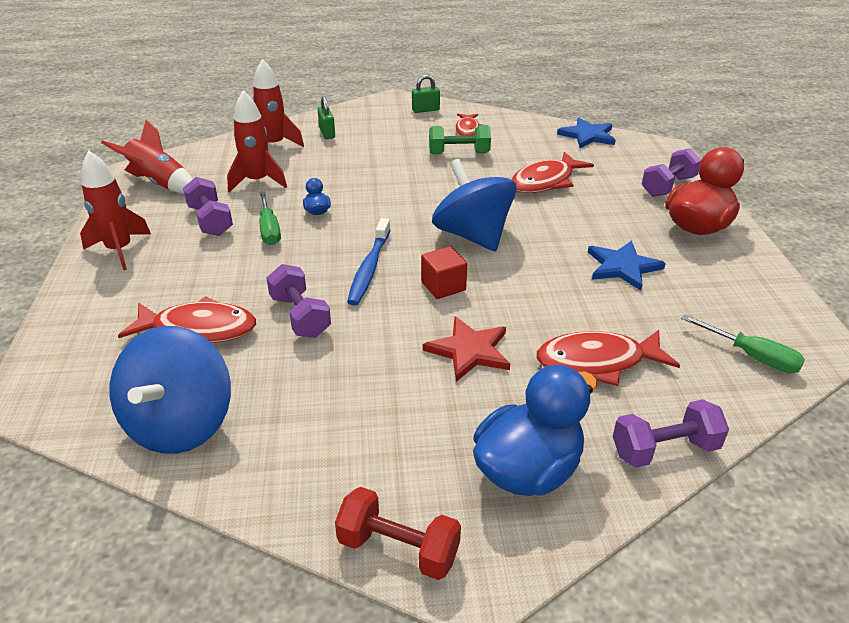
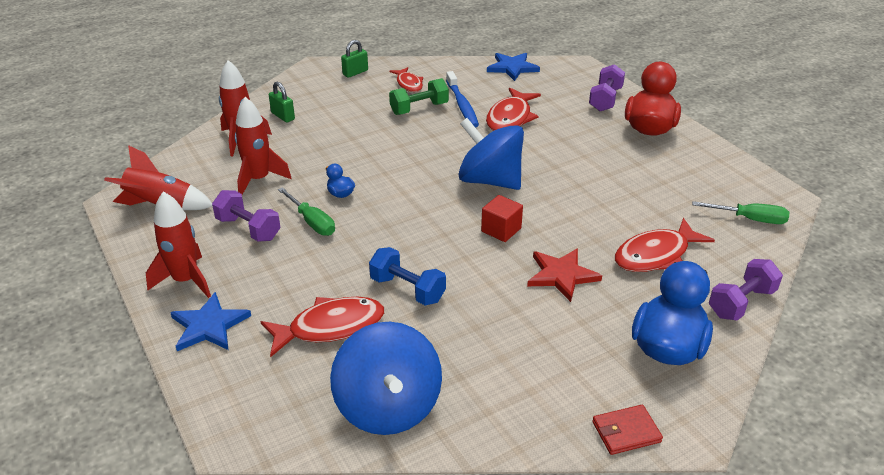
camera: 25 degrees left, 0 degrees up
(300, 316) = (407, 289): purple dumbbell -> blue dumbbell
(369, 268) = (429, 232): blue toothbrush -> blue toothbrush (462, 105)
(398, 548) = (626, 432): red dumbbell -> red wallet
(622, 267) = (620, 176): blue star -> blue star (209, 325)

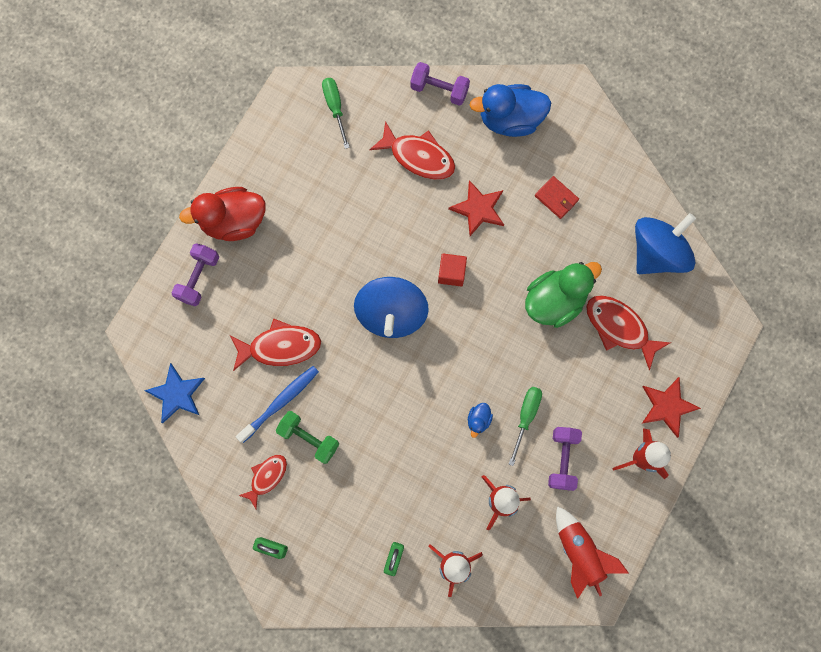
camera: 120 degrees left, 40 degrees up
(209, 325) = (667, 406): blue star -> red star
(407, 289) = (554, 301): blue dumbbell -> green duck
(605, 99) = (198, 278): purple dumbbell -> purple dumbbell turned 60 degrees counterclockwise
(626, 432) = (592, 119): red wallet -> red wallet (556, 198)

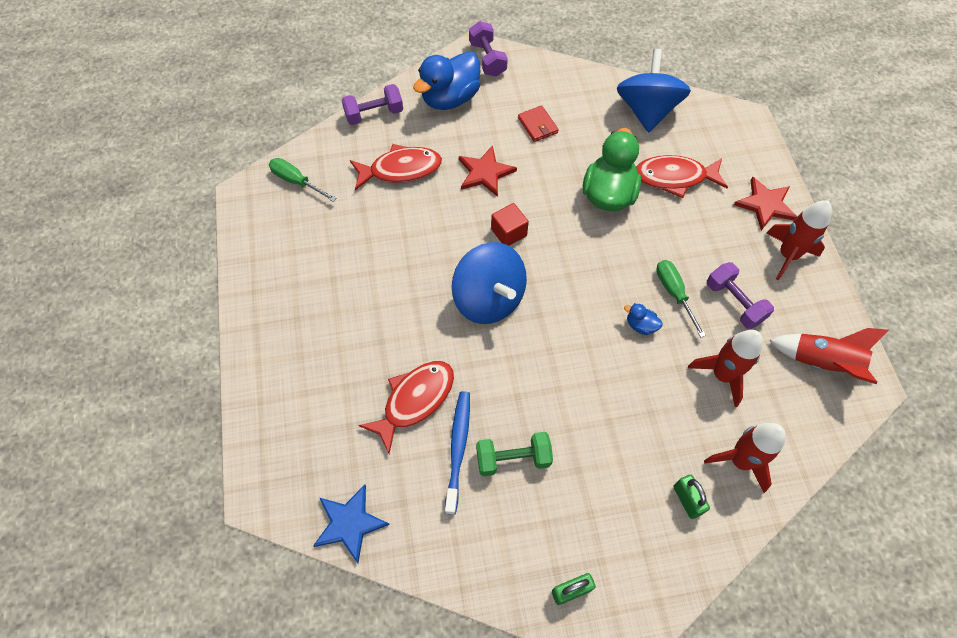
camera: 40 degrees left, 15 degrees down
(198, 278) = (284, 401): purple dumbbell -> purple dumbbell (487, 59)
(234, 222) = (278, 329): red duck -> none
(267, 477) = (506, 527): red fish -> none
(478, 420) = (640, 325): blue duck -> blue duck turned 135 degrees clockwise
(556, 198) = (537, 125): red wallet -> red wallet turned 60 degrees clockwise

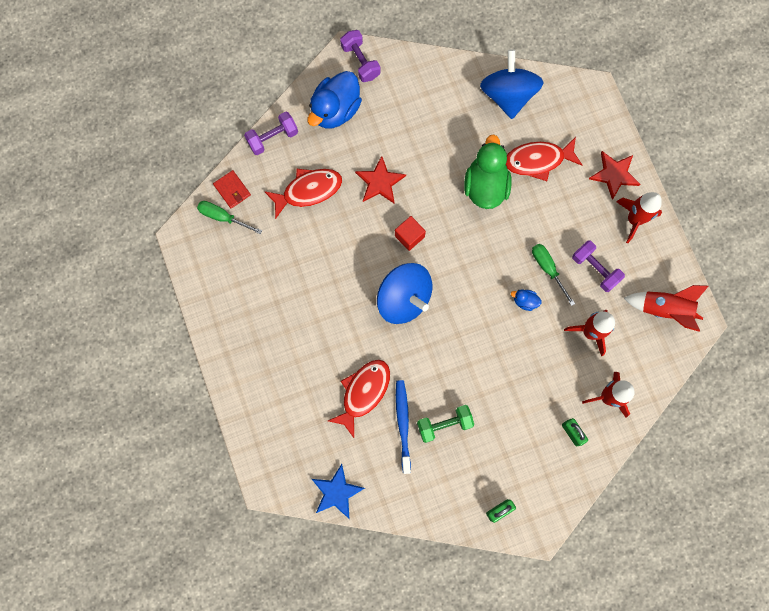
camera: 10 degrees left, 15 degrees up
(537, 125) = (416, 126): red wallet -> red wallet (232, 190)

